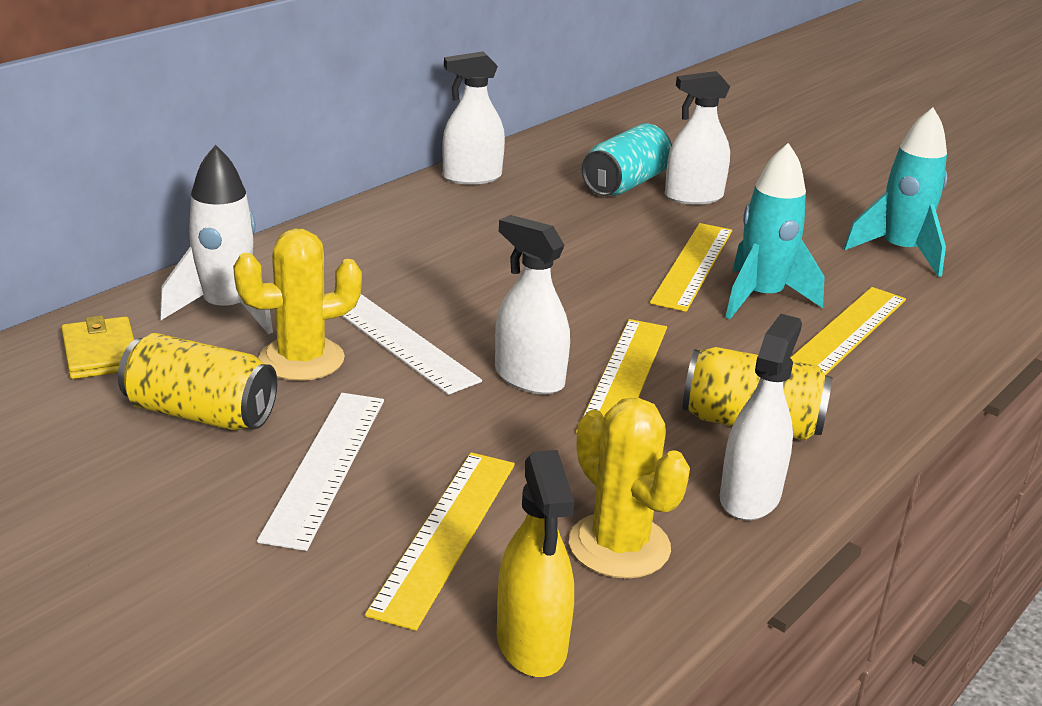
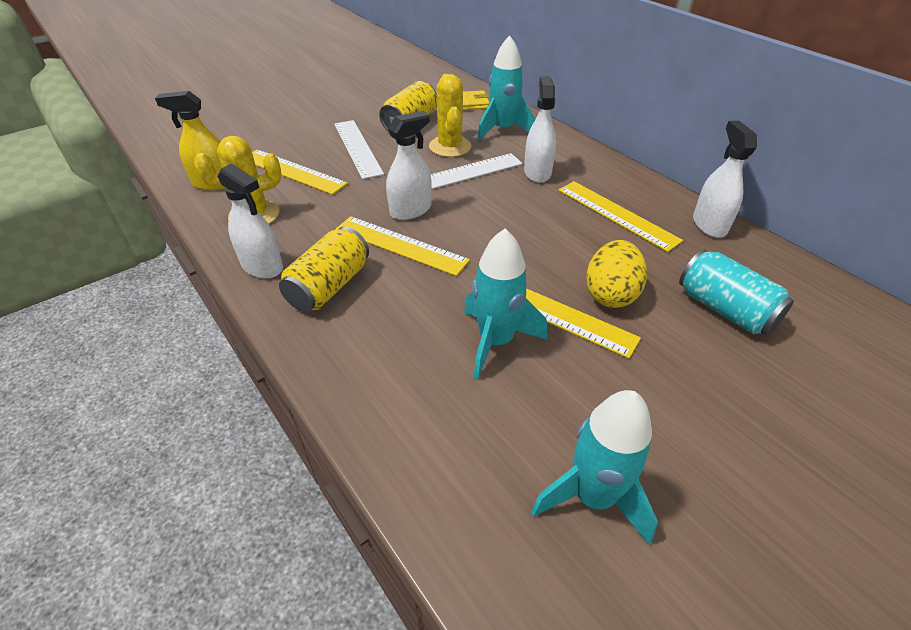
camera: 105 degrees right, 15 degrees up
(226, 310) = (503, 130): white rocket -> turquoise rocket
(326, 466) = (357, 148): white ruler -> white ruler turned 45 degrees clockwise
(638, 236) = (610, 294): none -> yellow egg
(693, 197) = (707, 351): white spray bottle -> white spray bottle (537, 172)
(847, 332) = (430, 380): yellow ruler -> yellow ruler (616, 215)

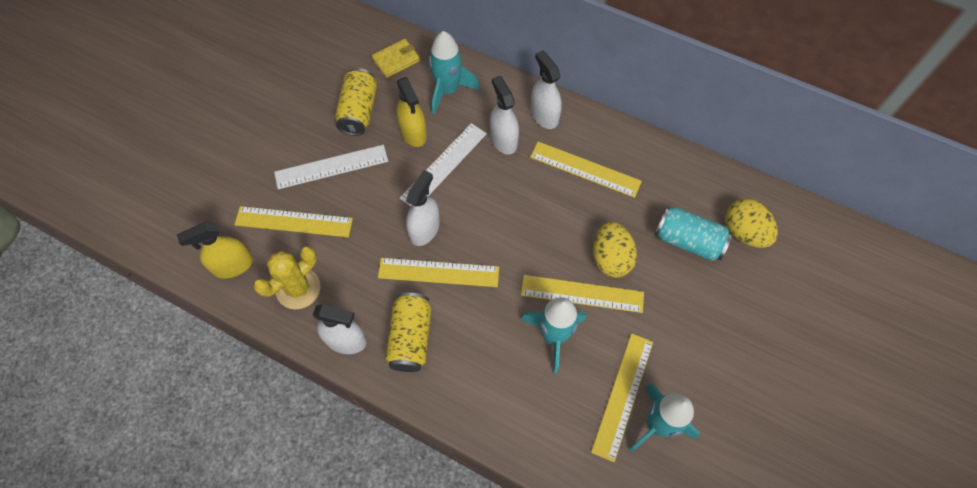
camera: 25 degrees left, 20 degrees up
(357, 148) = (331, 167): white ruler -> white ruler turned 60 degrees counterclockwise
(450, 147) = (413, 133): yellow cactus -> yellow spray bottle
(556, 439) = (623, 395): none -> yellow ruler
(709, 224) = (654, 154): white spray bottle -> white spray bottle (544, 115)
(812, 325) = (744, 232): none -> yellow egg

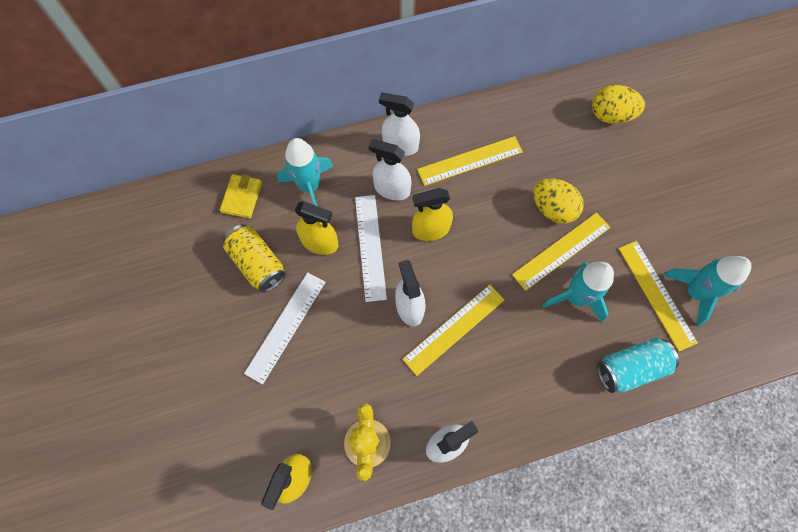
camera: 45 degrees left, 5 degrees up
(294, 221) = (305, 396): yellow ruler -> none
(411, 338) = (487, 394): yellow can -> none
(500, 191) = (431, 229): none -> yellow spray bottle
(688, 241) = (585, 152): turquoise can -> turquoise can (630, 368)

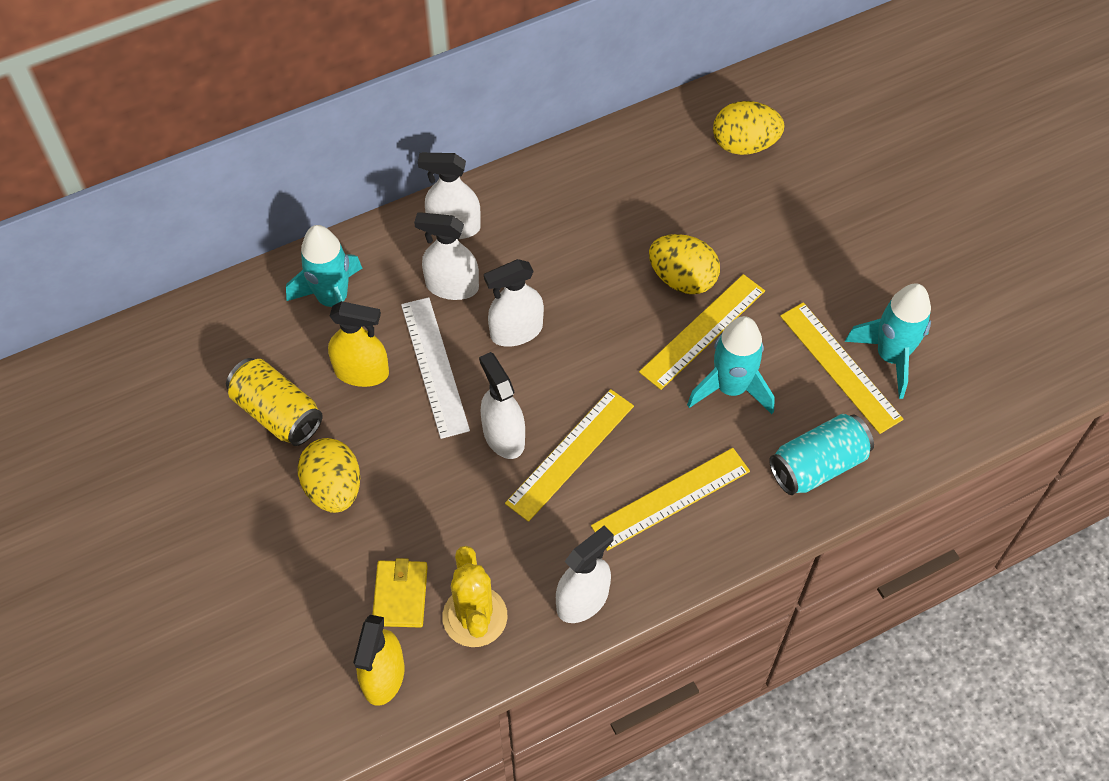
camera: 10 degrees left, 10 degrees down
(242, 197) = (237, 329): yellow wallet -> yellow wallet (400, 595)
(286, 326) = (333, 488): white ruler -> yellow egg
(431, 229) = (516, 331): yellow spray bottle -> white spray bottle
(470, 161) = (557, 233): yellow ruler -> yellow ruler (671, 499)

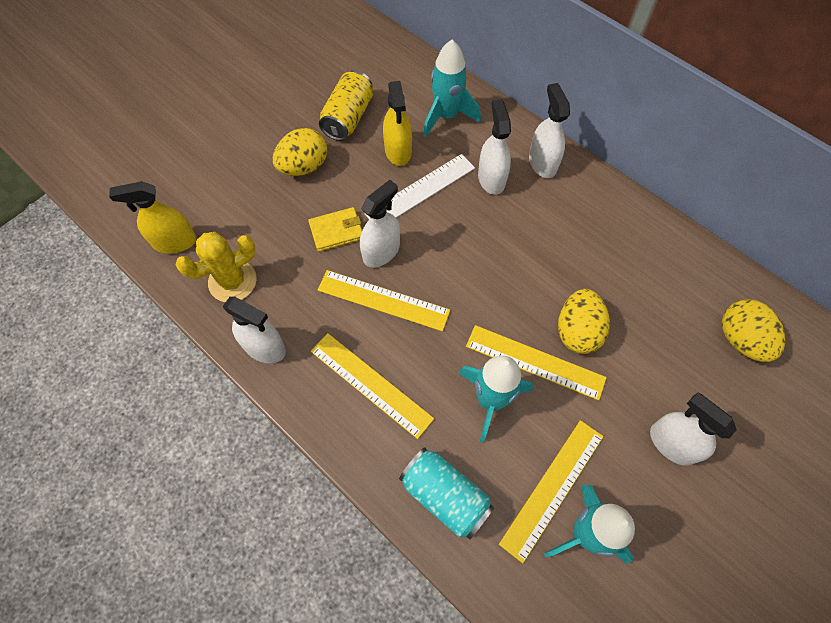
camera: 70 degrees right, 5 degrees up
(400, 595) = (236, 231): yellow wallet -> yellow wallet (336, 231)
(516, 331) = (473, 231): white spray bottle -> white spray bottle (671, 443)

